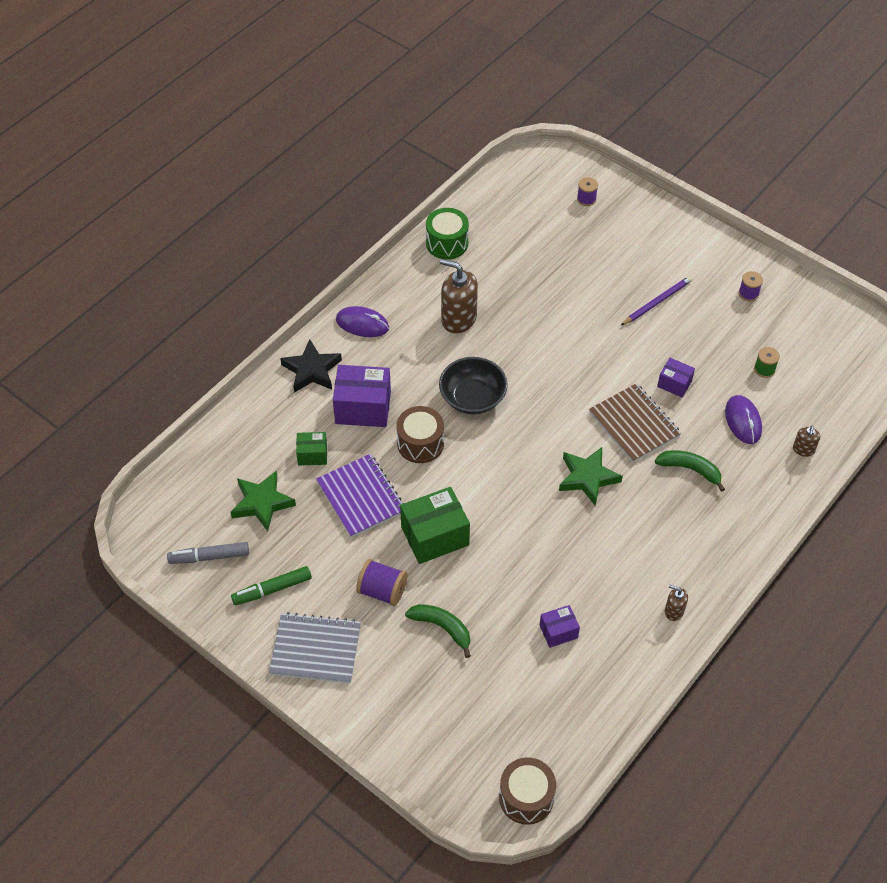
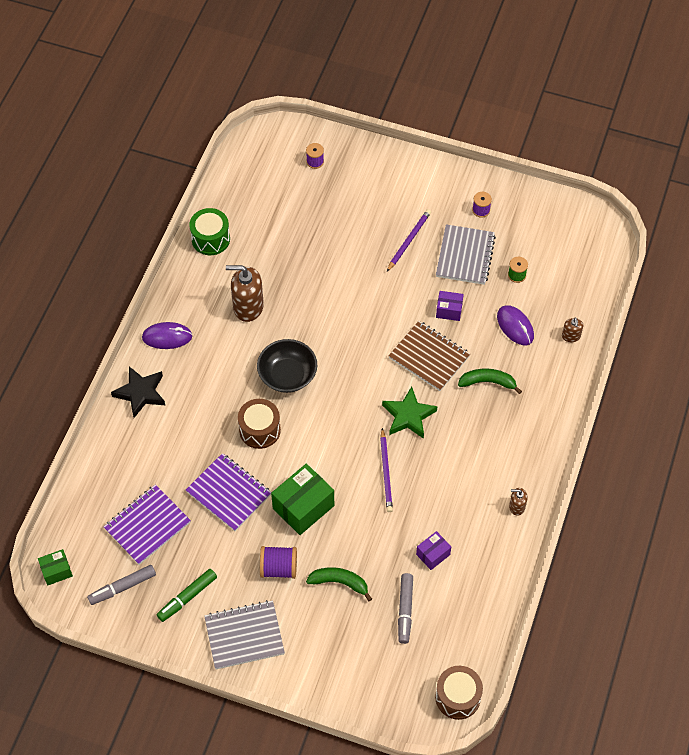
camera: 20 degrees left, 5 degrees up
(262, 503) = (147, 525): green star -> purple notebook
(312, 455) = (172, 469): green box -> green box (56, 571)
(363, 408) = (198, 413): purple box -> none
(503, 681) = (405, 610): none -> grey marker
(540, 528) = (386, 472): none -> purple pencil
(713, 334) = (465, 256): none -> grey notebook

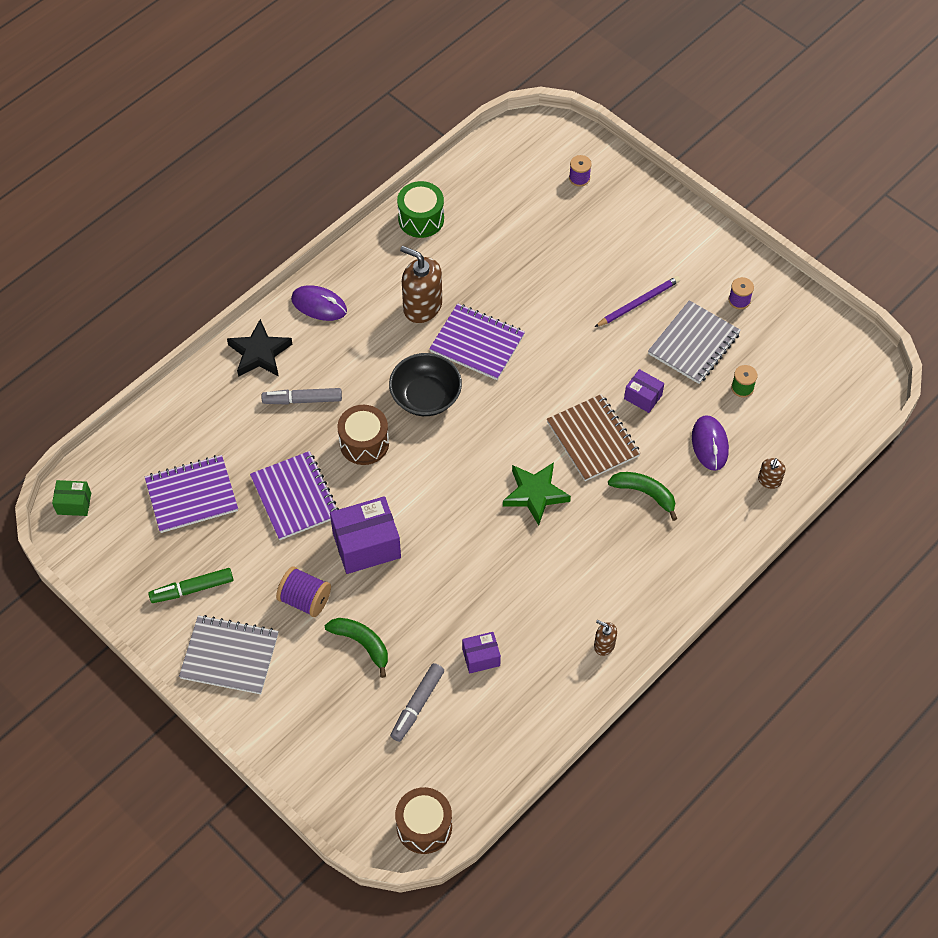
camera: 25 degrees right, 0 degrees up
(122, 587) = (131, 549): grey marker -> grey marker (302, 400)
(303, 507) = (366, 545): green box -> purple box
(305, 319) = (477, 343): none -> purple notebook
(386, 472) = (477, 545): purple pencil -> none

